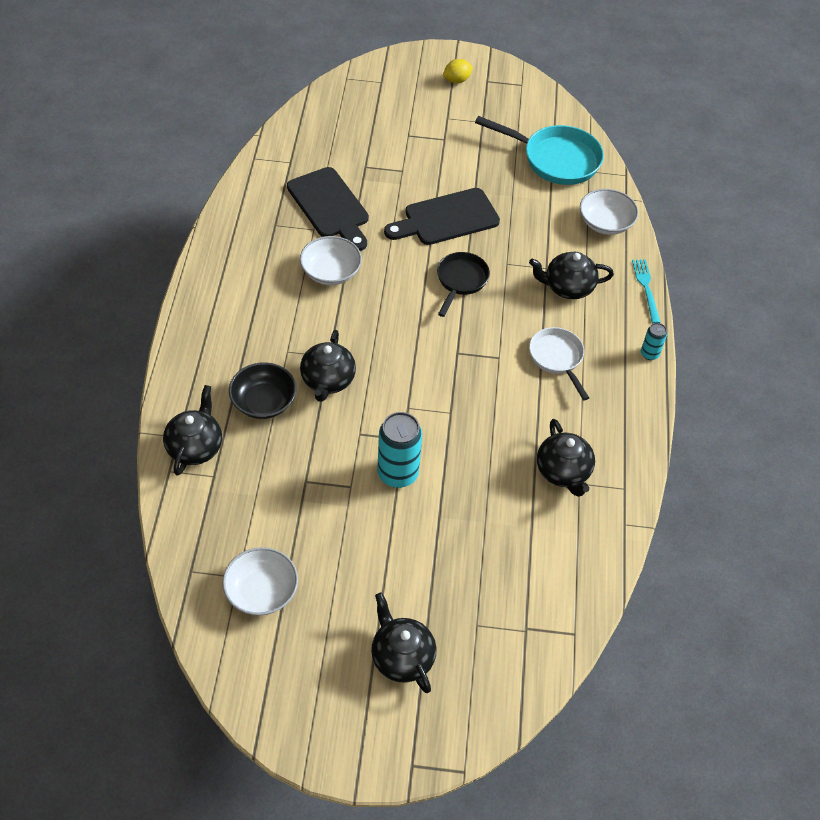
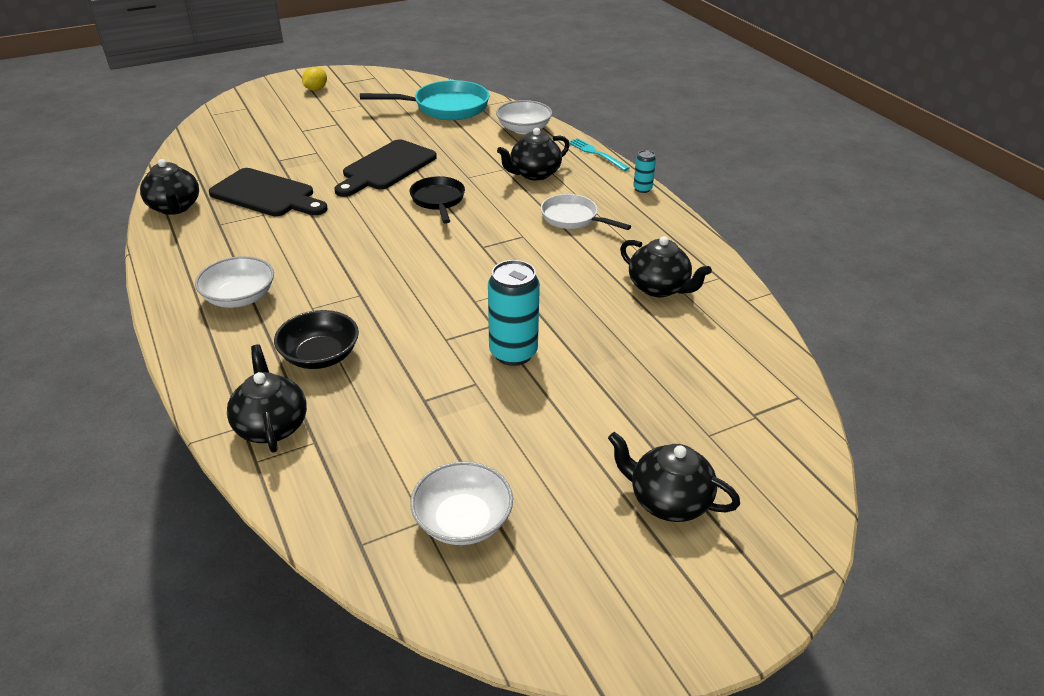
camera: 30 degrees left, 15 degrees down
(327, 381) = (375, 313): black teapot -> black teapot (175, 207)
(331, 272) = (307, 236): white bowl -> white bowl (239, 297)

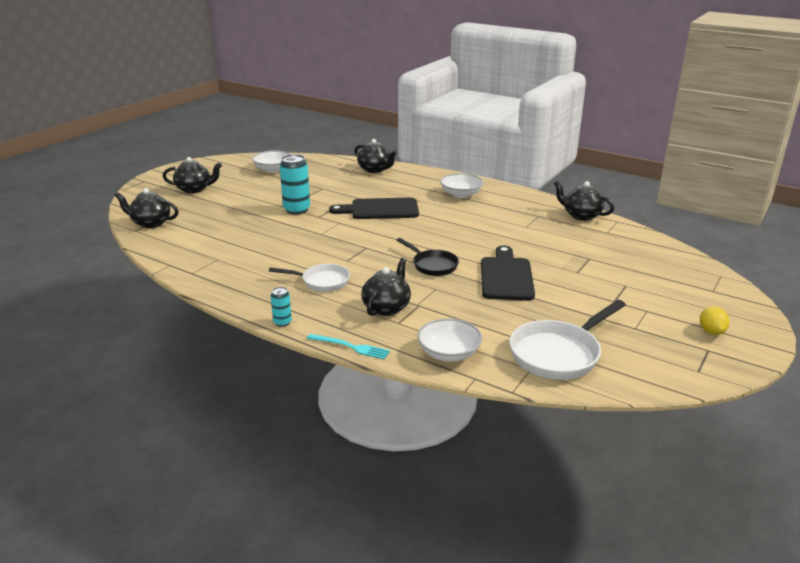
camera: 150 degrees right, 10 degrees down
(266, 194) = (547, 236): black cutting board -> black cutting board (380, 209)
(320, 356) = (388, 188): black bowl -> none
(445, 107) = (558, 354): turquoise pan -> white pan
(659, 288) = (232, 256): black teapot -> black teapot (150, 223)

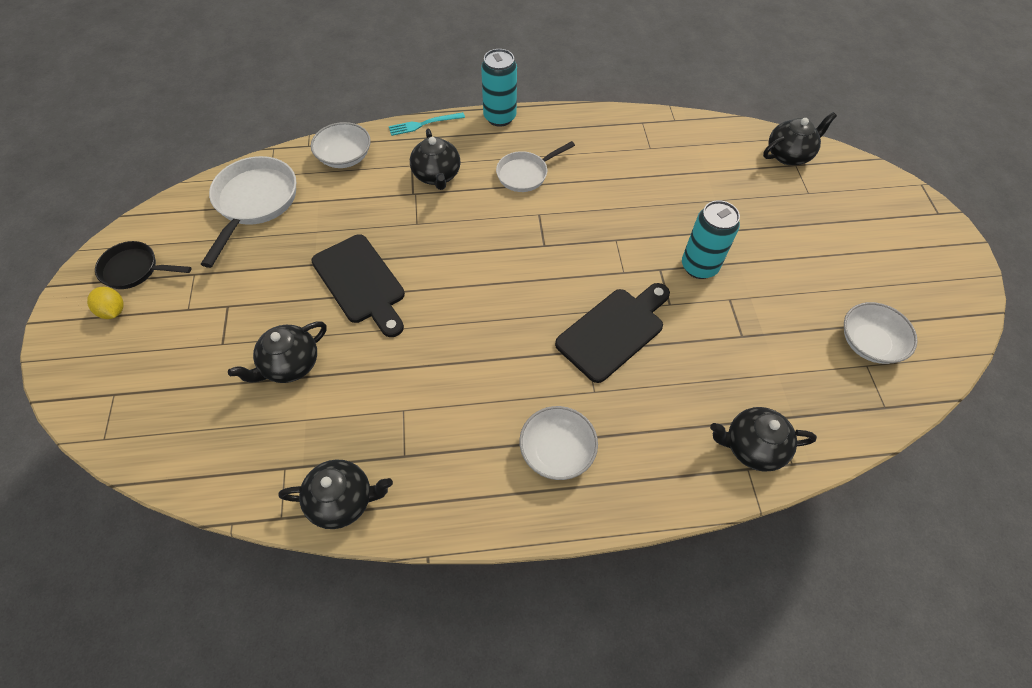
camera: 140 degrees right, 30 degrees up
(194, 189) = (863, 233): black teapot -> black teapot (290, 365)
(282, 322) = (499, 117): turquoise can -> turquoise can, size x1.95
(432, 265) = (450, 256): black pan -> black pan (135, 270)

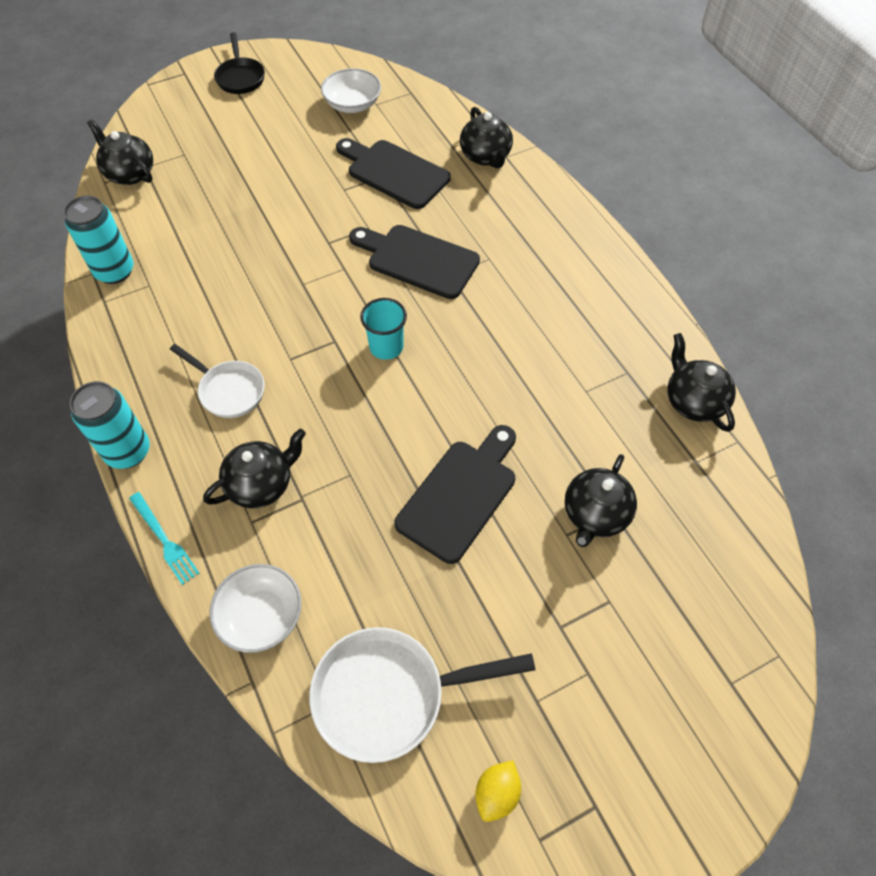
camera: 110 degrees left, 0 degrees up
(113, 311) = (638, 772): yellow lemon -> yellow lemon (497, 793)
(135, 270) = (568, 791): black pan -> black pan (240, 77)
(290, 365) = (595, 514): black teapot -> black teapot turned 90 degrees clockwise
(522, 277) = (386, 347): none -> turquoise cup
(557, 451) = (558, 269): white bowl -> none
(699, 266) = (313, 215): turquoise can -> turquoise can (115, 271)
(744, 348) = (394, 173): none -> black cutting board

